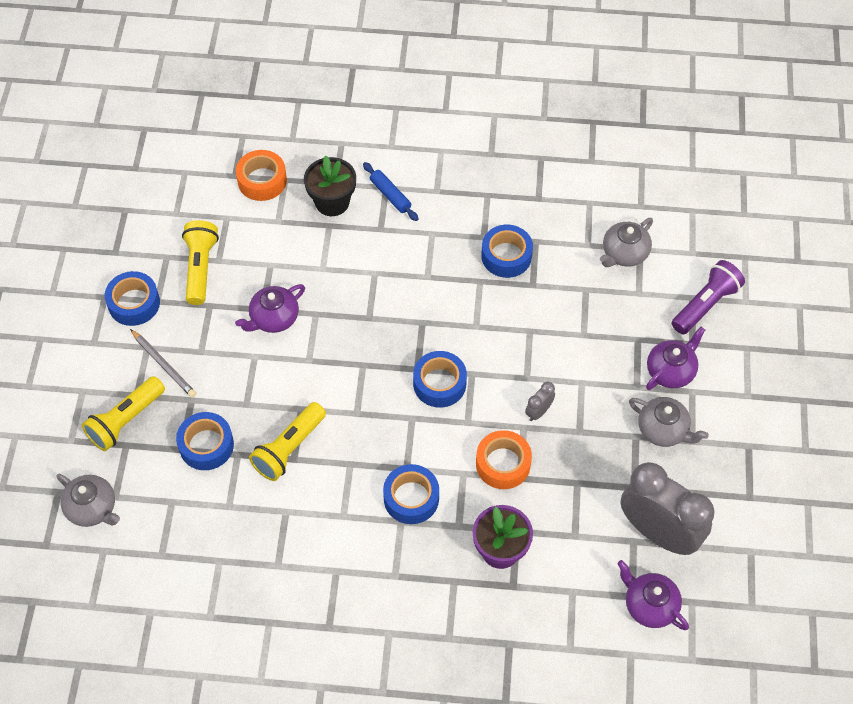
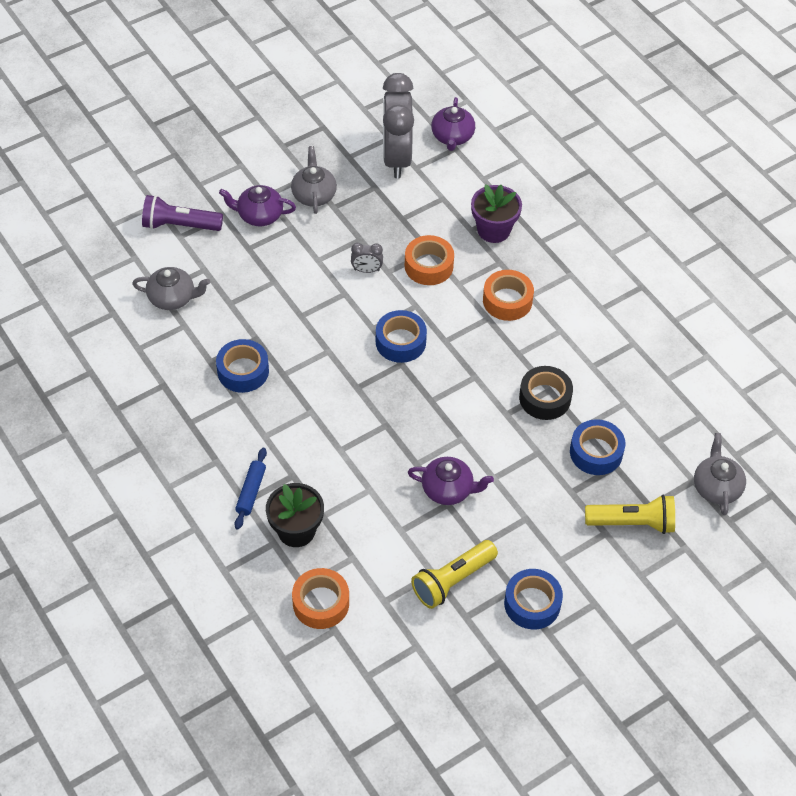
camera: 130 degrees left, 5 degrees down
(163, 365) = (563, 535): grey pencil -> none
(289, 448) = (545, 398): yellow flashlight -> black tape
(411, 498) = (507, 300): blue tape -> orange tape

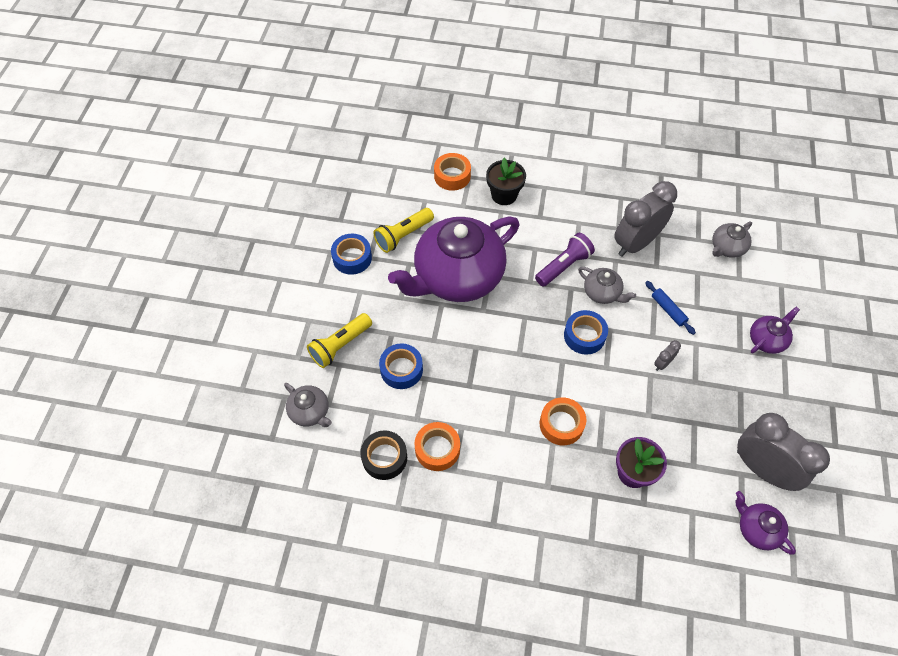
camera: 135 degrees right, 5 degrees up
(180, 225) = (792, 291): purple flashlight -> purple flashlight (563, 266)
(243, 371) = (636, 243): blue tape -> grey clock
(251, 492) = (547, 193): blue rolling pin -> blue rolling pin (668, 310)
(314, 195) = (762, 386): grey teapot -> grey teapot (602, 293)
(429, 266) = (634, 403): orange tape -> orange tape (437, 449)
(448, 489) = (457, 276): purple teapot -> purple teapot, size x2.36
(452, 580) = (403, 235): yellow flashlight -> yellow flashlight turned 135 degrees counterclockwise
(545, 398) = (466, 377): black tape -> black tape (384, 458)

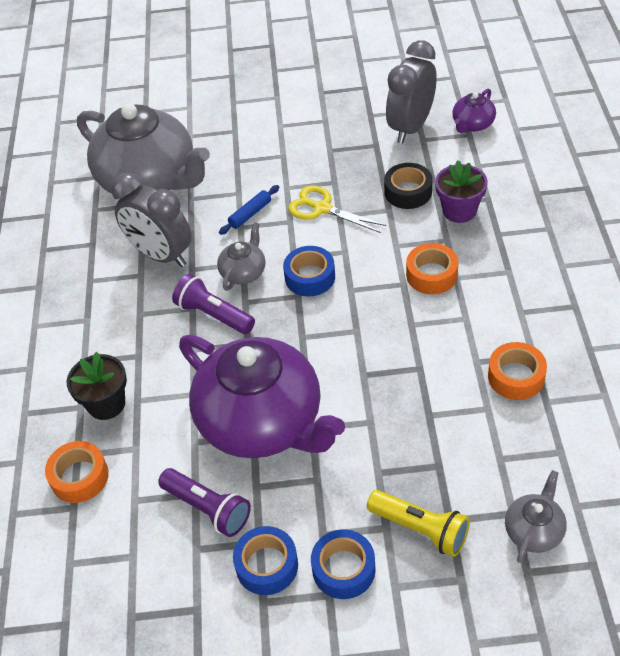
camera: 100 degrees left, 10 degrees down
(384, 458) = (553, 426): black tape -> black tape (408, 192)
(401, 369) = (427, 444): blue tape -> blue tape (343, 569)
(403, 235) = (208, 508): yellow flashlight -> purple flashlight
(662, 363) = (322, 208): grey clock -> yellow scissors
(727, 248) = (149, 180): grey teapot -> grey teapot, size x2.36
(767, 340) = (263, 139): purple teapot -> none

